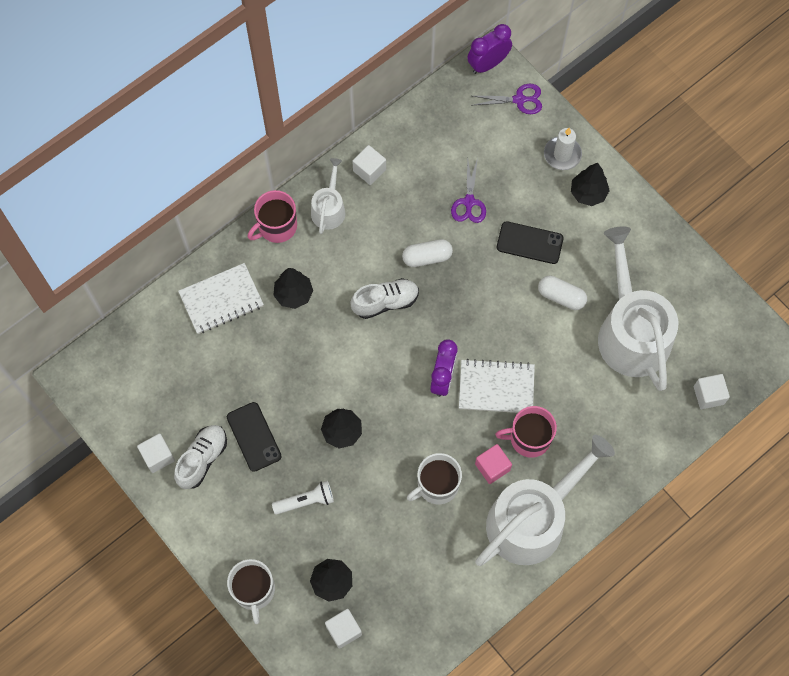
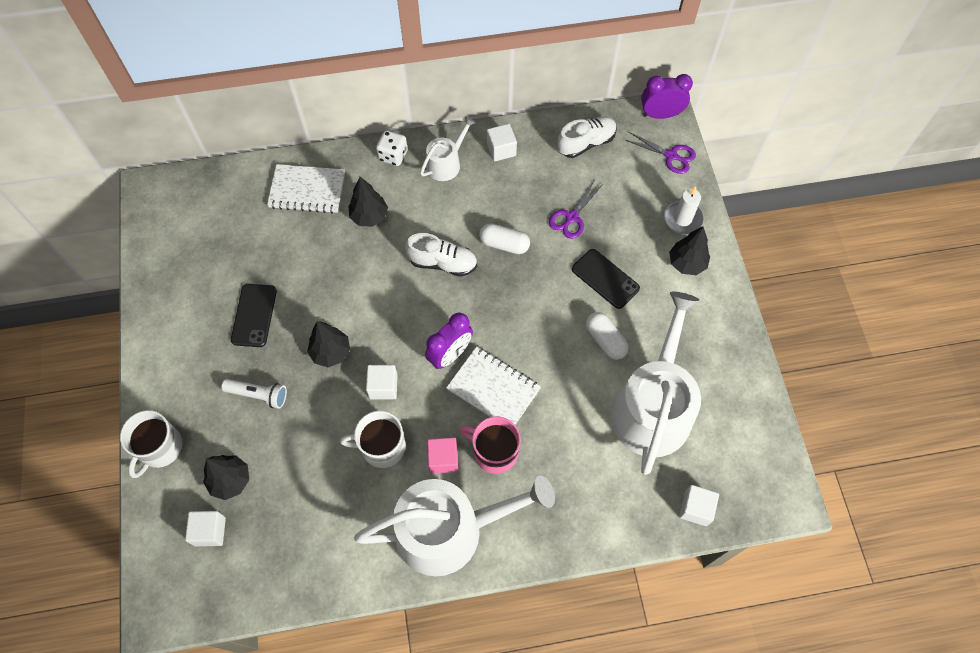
camera: 30 degrees right, 5 degrees down
(158, 456) = (165, 288): white cube -> white cube (383, 386)
(202, 459) = (199, 310): white shoe -> white shoe (586, 143)
(276, 226) = (393, 155): pink mug -> white dice

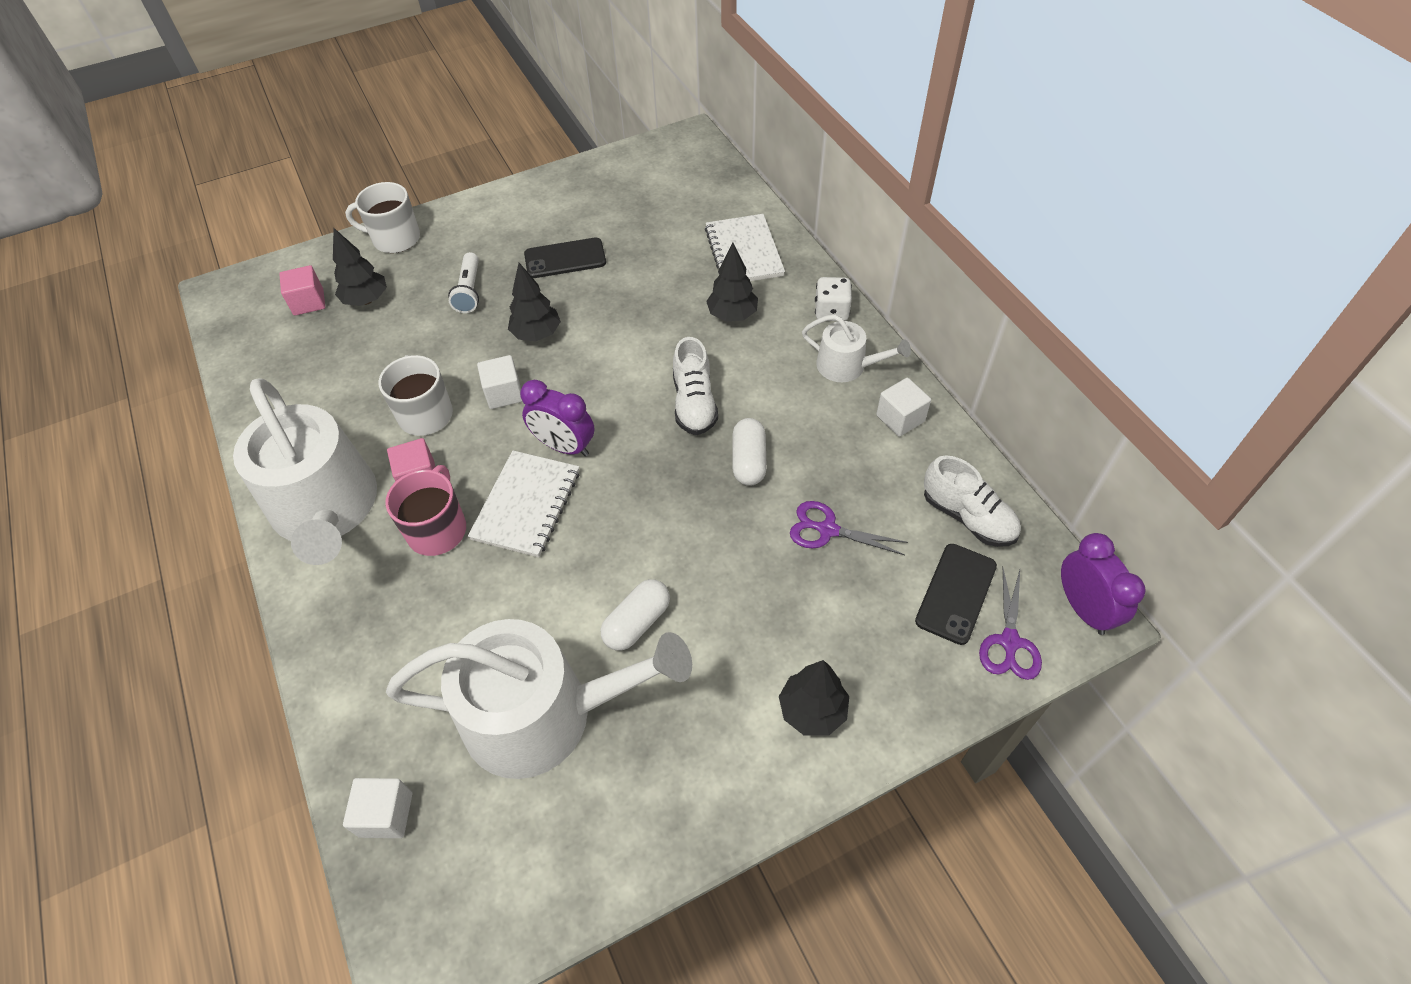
camera: 75 degrees right, 10 degrees down
(210, 531) = (308, 302): white cube -> pink cube
(605, 279) = (740, 598): black phone -> black phone (956, 593)
(682, 219) = (894, 686): white candle -> none

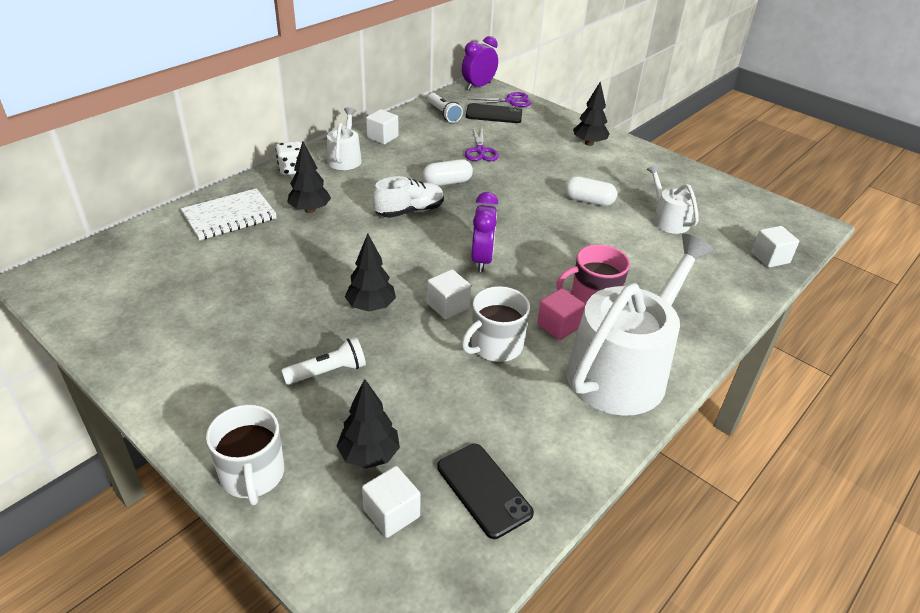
camera: 115 degrees left, 15 degrees down
(308, 302) = (391, 513): pink cube -> white cube
(526, 505) = (543, 263): white notebook -> none
(543, 714) = (667, 219): white watering can -> white watering can, size x0.49
(565, 259) = (260, 317): black phone -> black phone (484, 490)
(968, 517) = (444, 114): white shoe -> white flashlight

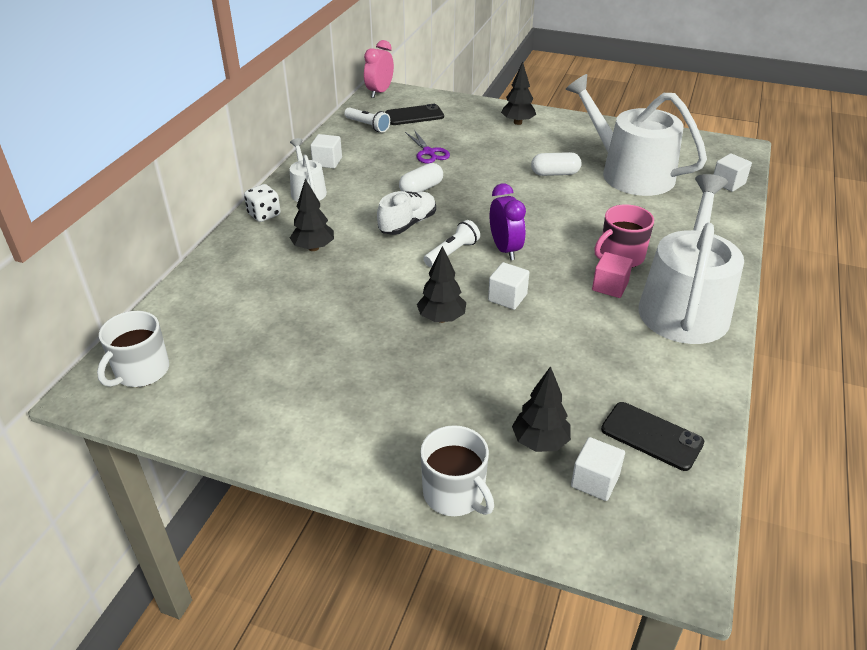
camera: 20 degrees left, 0 degrees up
(229, 216) = (239, 275): white notebook -> none
(328, 372) = (449, 386): white flashlight -> white flashlight (452, 252)
(478, 86) = (379, 92): purple clock -> pink clock
(495, 346) = (572, 319): white mug -> white mug (141, 371)
(510, 101) = (419, 99): purple scissors -> none
(667, 219) = (629, 173): white watering can -> white watering can, size x2.06

